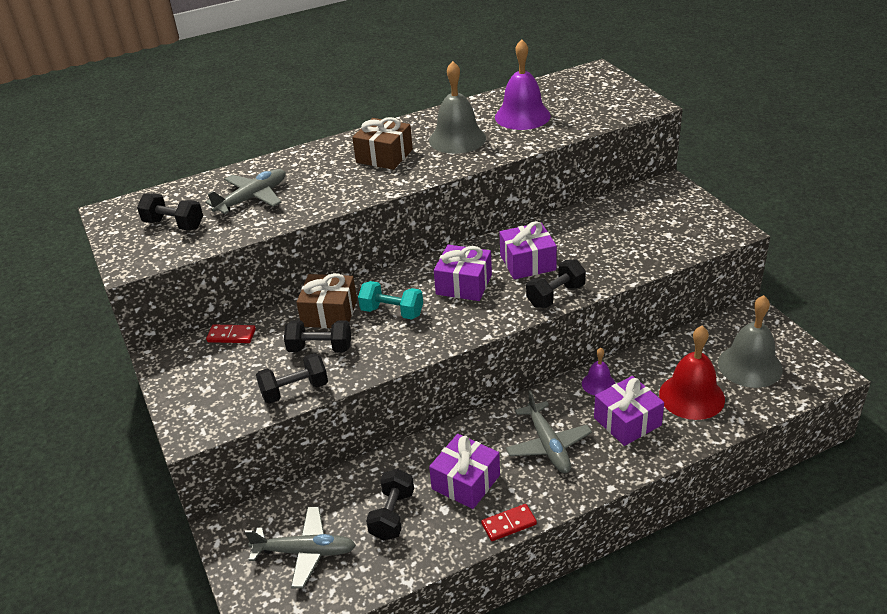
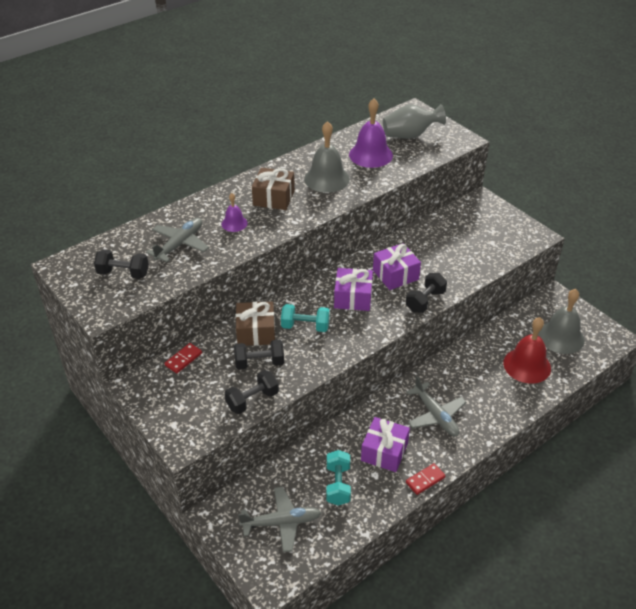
camera: 15 degrees left, 5 degrees up
(231, 336) = (183, 359): red domino -> red domino turned 45 degrees counterclockwise
(392, 515) = (338, 485): black dumbbell -> turquoise dumbbell
(580, 97) = (410, 135): none -> grey vase
(598, 384) = (458, 363): purple bell -> purple bell (234, 223)
(627, 421) = (487, 390): purple gift -> none

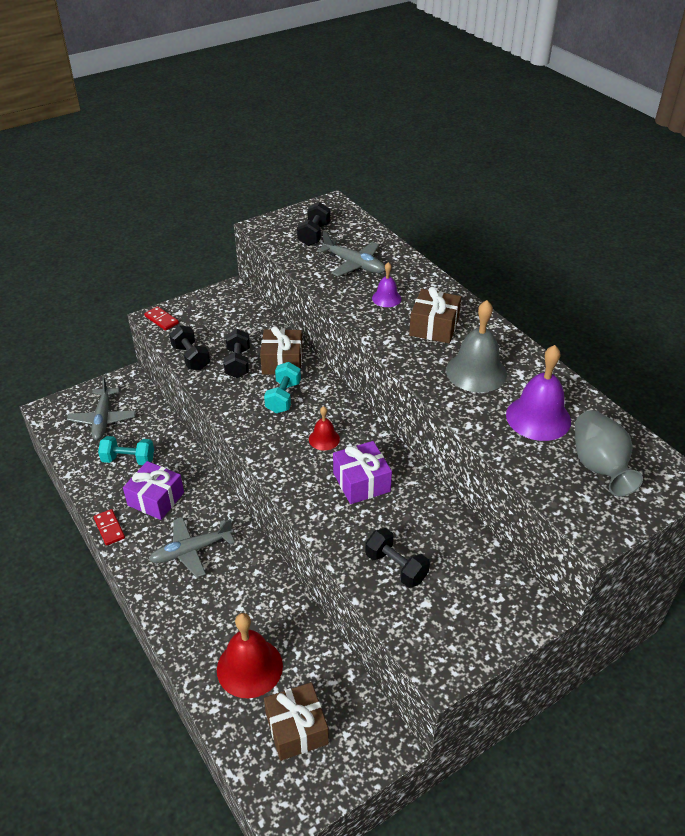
camera: 95 degrees right, 0 degrees up
(183, 359) = (255, 316): red domino -> red domino (161, 320)
(353, 298) = (324, 439): purple gift -> red bell
(425, 301) = (308, 505): black dumbbell -> black dumbbell (396, 567)
(561, 337) = (297, 729): grey bell -> brown gift

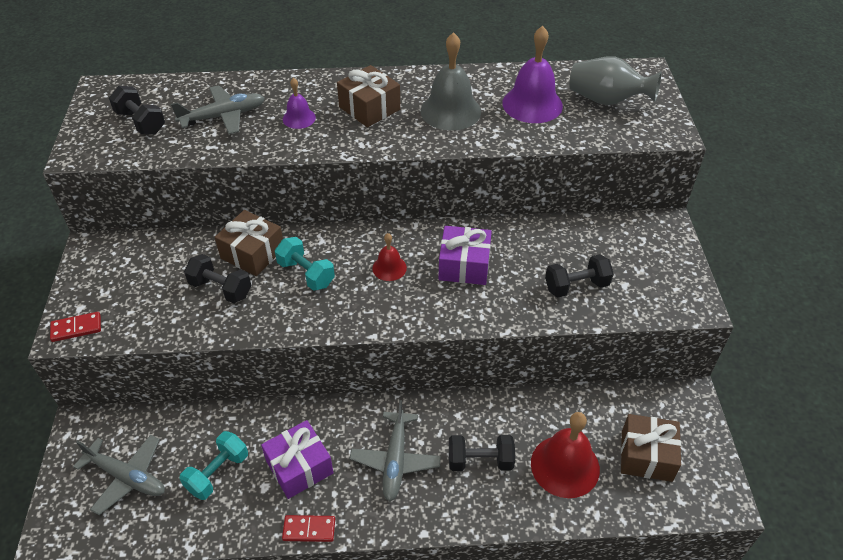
camera: 60 degrees left, 5 degrees up
(191, 358) = (172, 325): black dumbbell -> black dumbbell (480, 461)

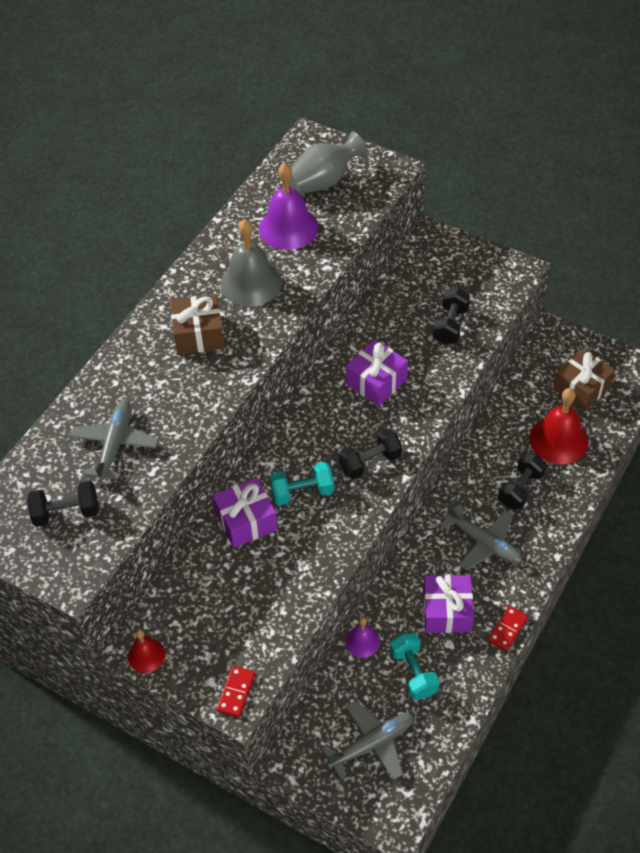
camera: 55 degrees left, 5 degrees up
(221, 289) = (272, 562): black dumbbell -> black dumbbell (370, 462)
(252, 253) = (246, 521): brown gift -> purple gift
(299, 118) = (168, 390): purple bell -> purple bell (362, 641)
(389, 268) = (340, 432): red bell -> red bell (146, 655)

